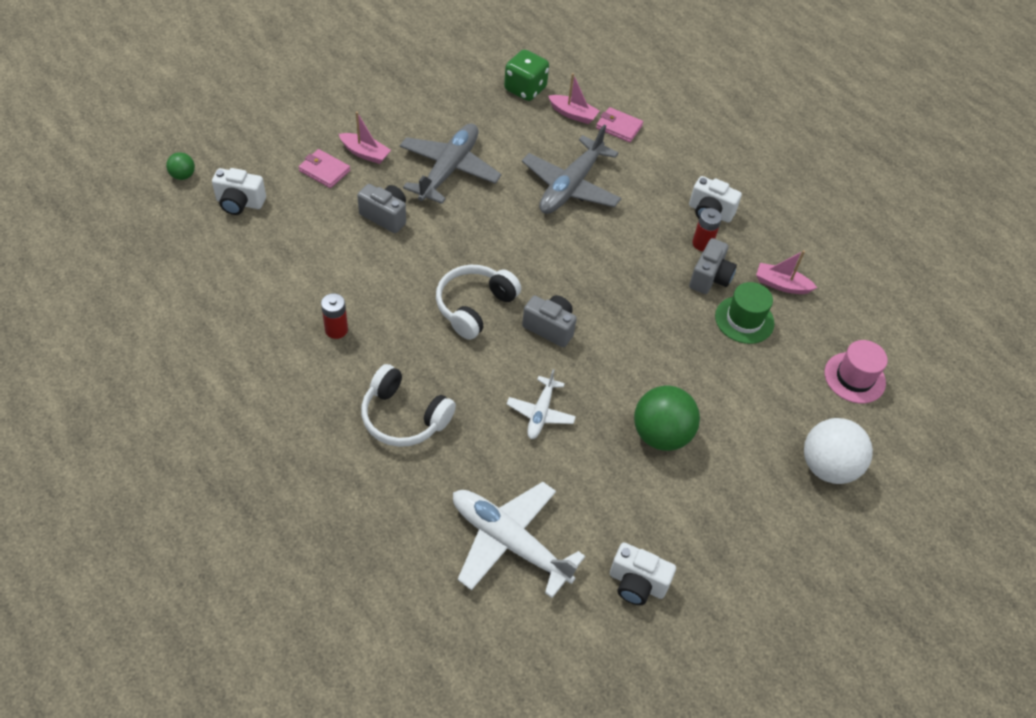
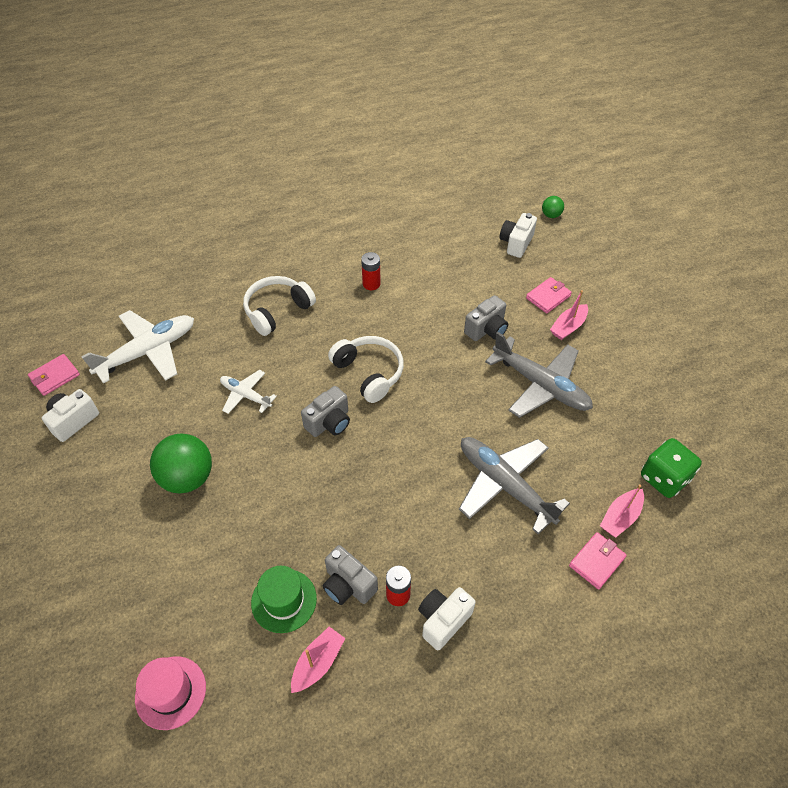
camera: 110 degrees right, 0 degrees up
(582, 640) = (55, 376): none -> pink wallet
(827, 467) = (89, 613): white ball -> none

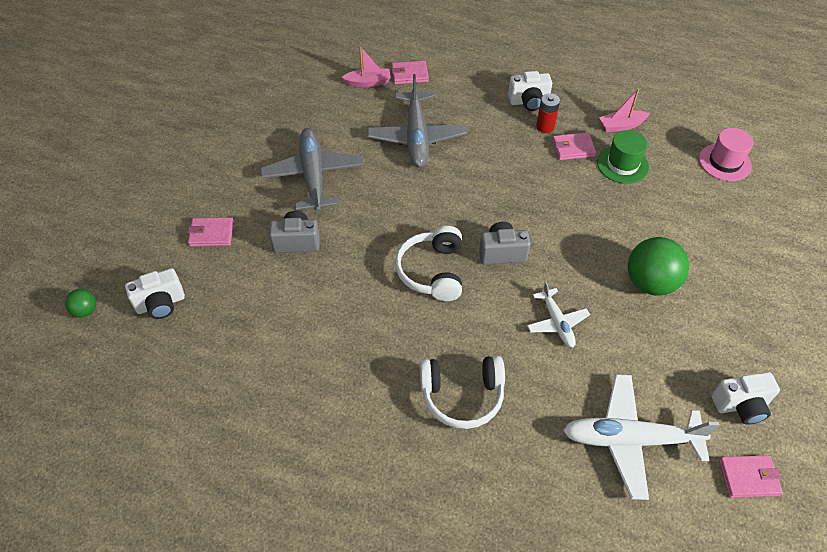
camera: 140 degrees left, 0 degrees up
(348, 585) = (573, 148): grey camera -> pink wallet
(371, 284) = (342, 359): red battery -> none
(568, 327) = (233, 200): pink boat -> none
(664, 478) = (315, 82): green dice -> none

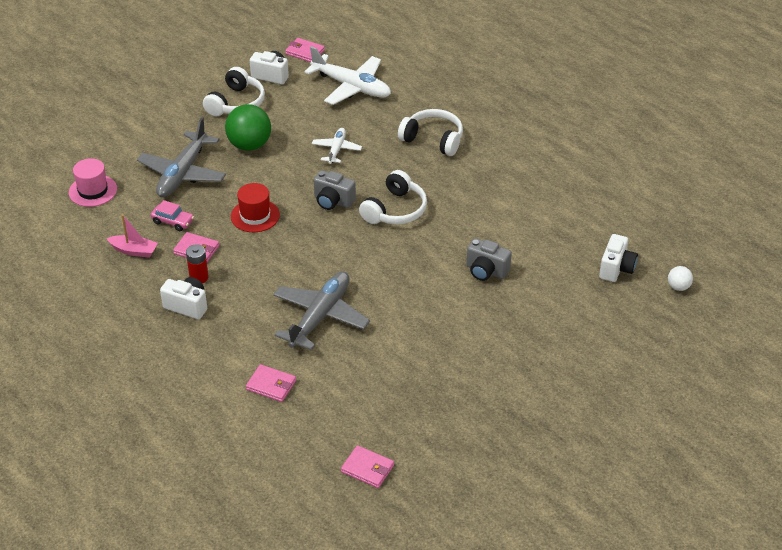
camera: 150 degrees left, 10 degrees down
(85, 310) = (678, 287): green ball -> white ball
(161, 304) = (616, 269): white camera -> white camera turned 105 degrees clockwise
(211, 234) = (554, 305): pink wallet -> pink wallet (367, 469)
(313, 175) = (439, 320): grey plane -> grey plane (182, 173)
(368, 82) = (320, 394): pink boat -> none
(559, 203) = (255, 216): none -> red hat
(622, 164) = (173, 221): green hat -> pink car
(728, 336) = (236, 103): none -> white headphones

